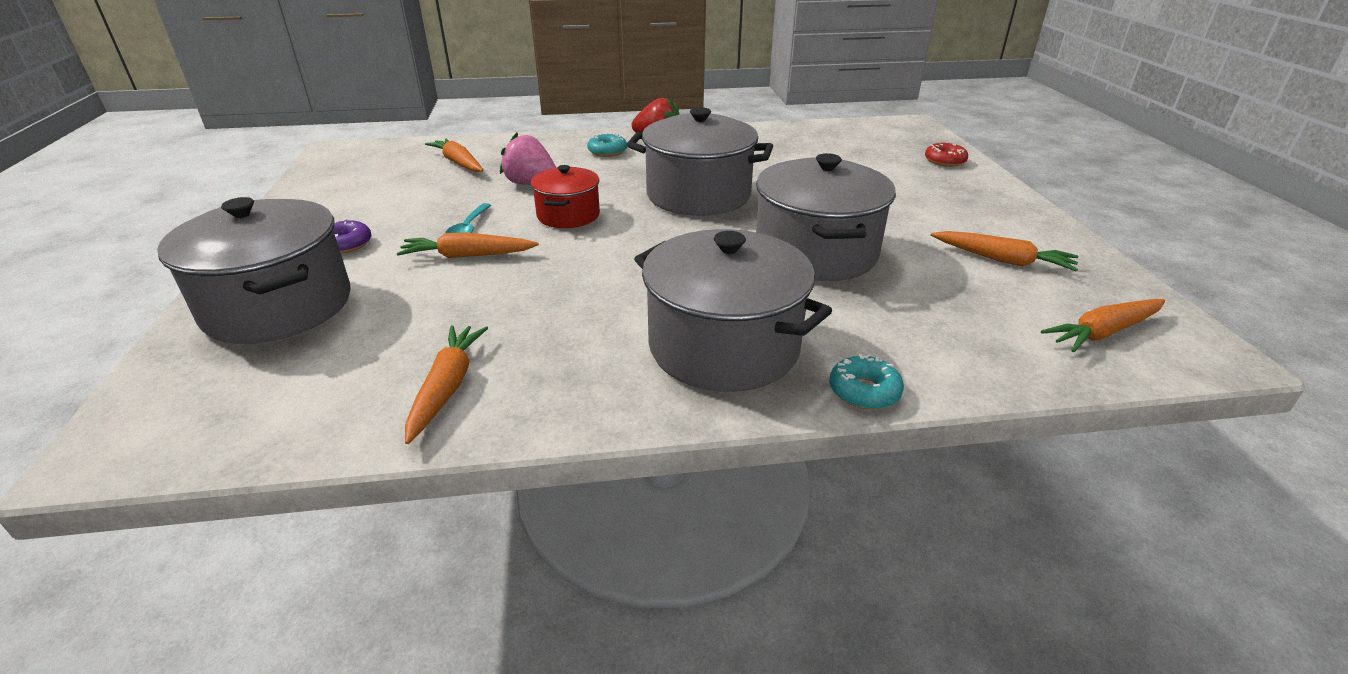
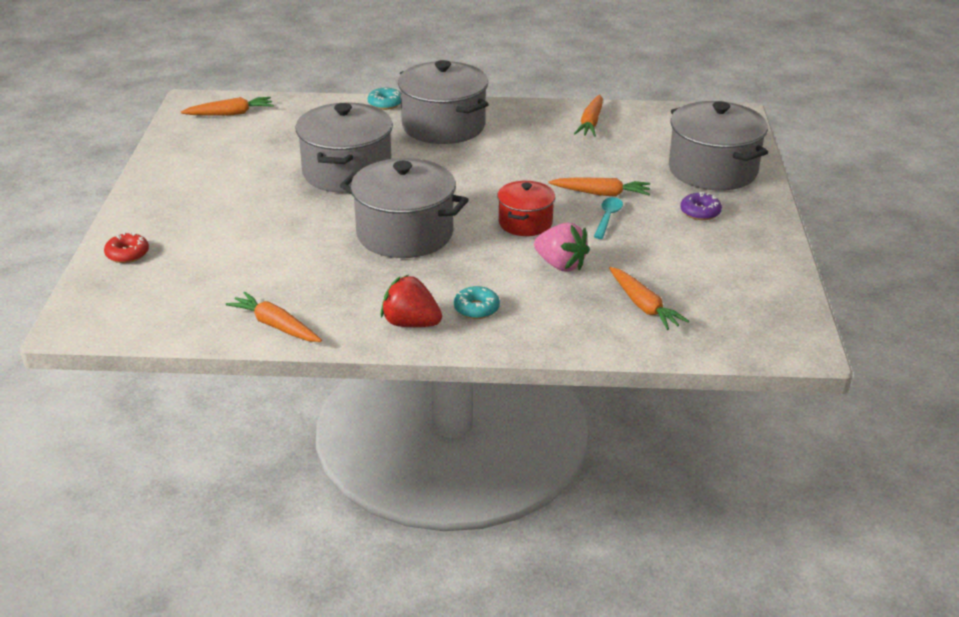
camera: 170 degrees left, 0 degrees up
(1002, 260) = (224, 155): orange carrot -> orange carrot (275, 325)

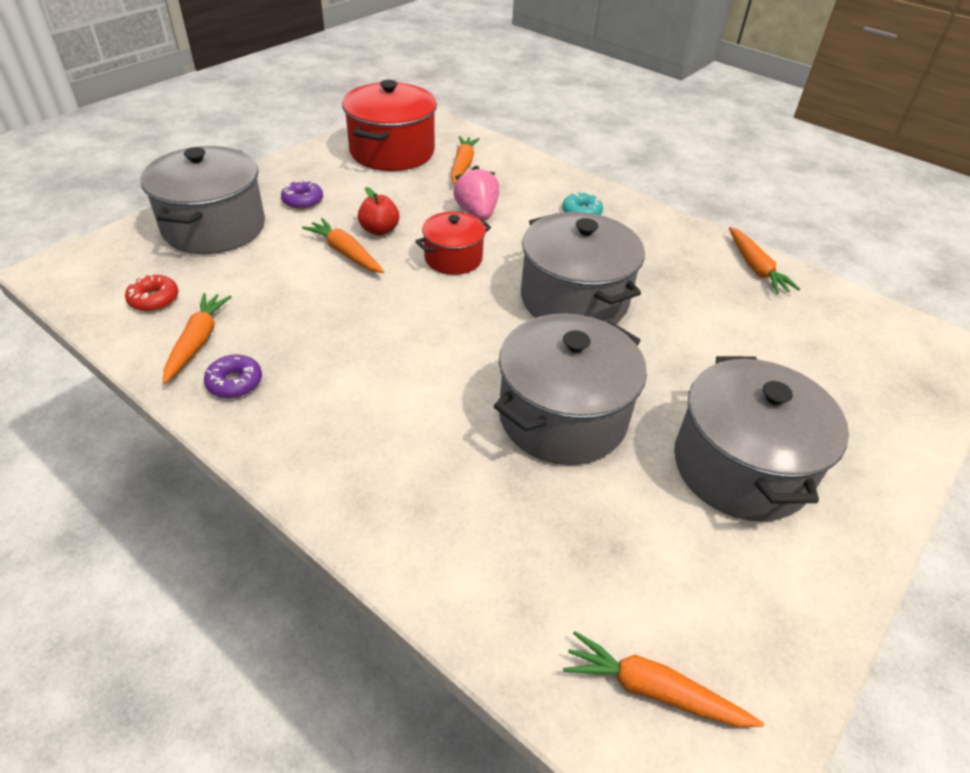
camera: 145 degrees left, 10 degrees up
(127, 254) = (894, 416): red donut -> red donut (154, 299)
(385, 104) = (377, 546): turquoise donut -> none
(411, 323) = (642, 224): red strawberry -> none
(443, 126) = (360, 437): grey pot -> grey pot (740, 467)
(539, 118) = (235, 382): none -> purple donut
(591, 123) = (198, 342): orange carrot -> orange carrot turned 45 degrees counterclockwise
(607, 218) = (379, 230): turquoise spoon -> red apple
(725, 288) = (392, 152): none -> red pot

